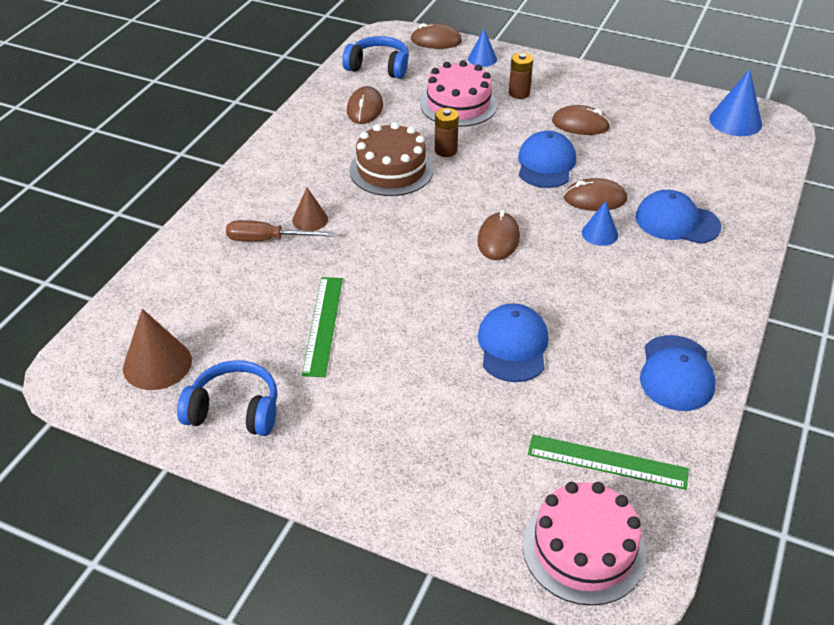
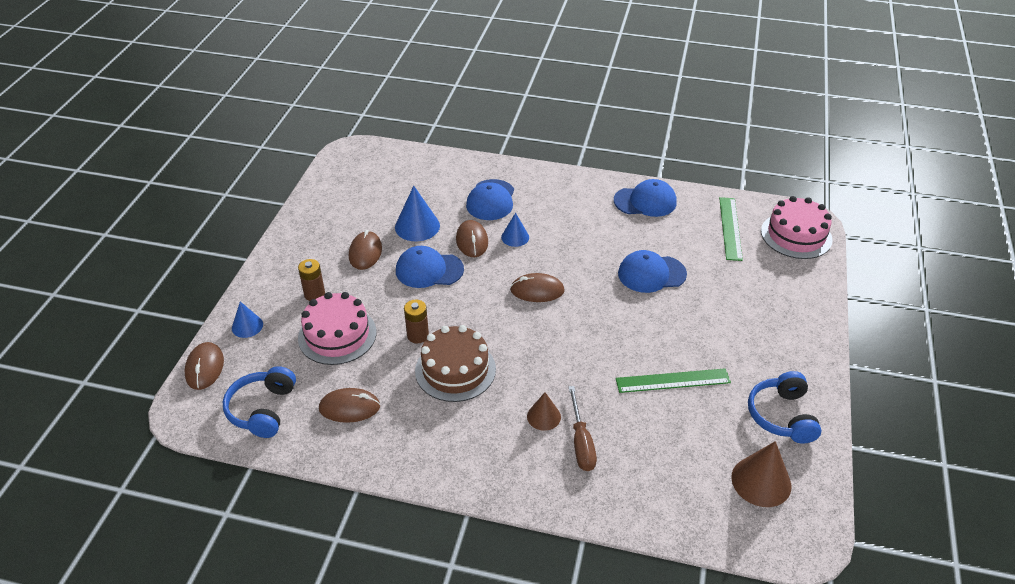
camera: 100 degrees left, 0 degrees up
(735, 121) = (352, 170): blue cone -> blue cone (417, 226)

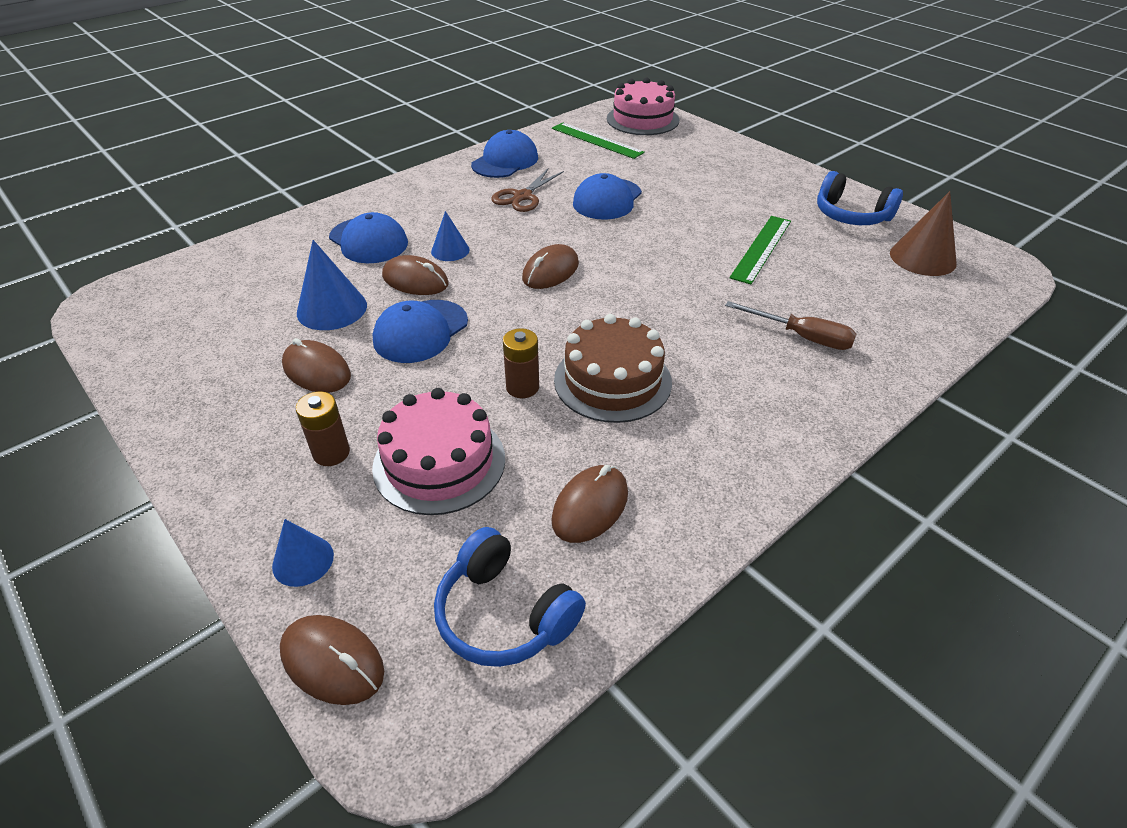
camera: 55 degrees left, 0 degrees up
(543, 416) = (744, 346): brown cone -> none
(609, 233) = (522, 196): none -> brown scissors

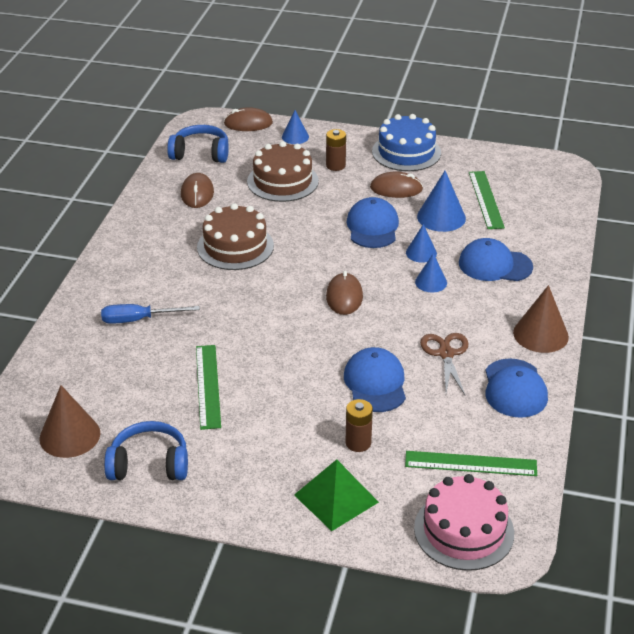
camera: 145 degrees right, 5 degrees down
(209, 425) = (406, 152): none -> blue cake
(252, 307) = (485, 199): none -> green ruler
(415, 280) = (421, 253): brown mouse -> blue cone
(428, 181) = (540, 334): none -> brown cone
(439, 462) = (282, 181): pink cake -> brown cake
(522, 387) = (280, 224): brown battery -> brown battery (358, 443)
(712, 154) = (336, 498): none -> green pyramid
(802, 337) = (138, 320): brown screwdriver -> blue screwdriver

